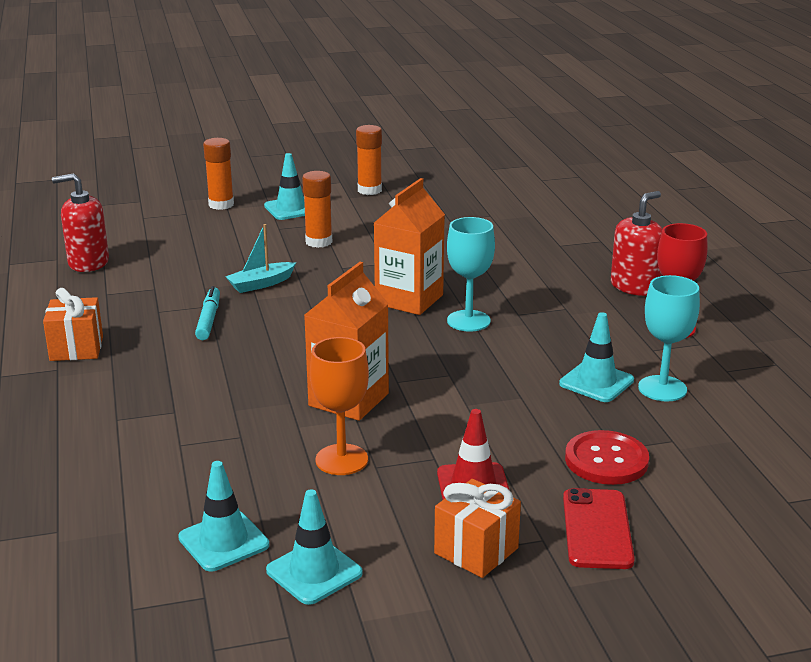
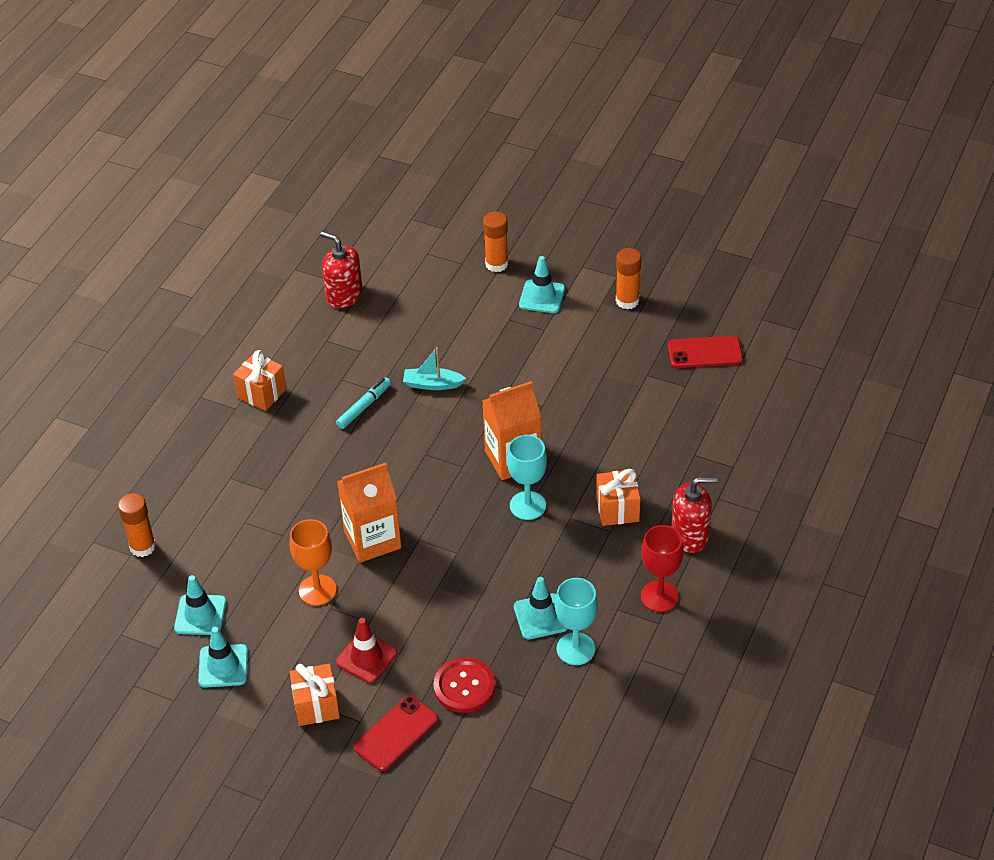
camera: 40 degrees right, 20 degrees up
(319, 242) = (520, 353): orange glue stick -> orange glue stick (142, 546)
(477, 195) = (705, 352): none -> red phone
(550, 294) = (617, 509): none -> orange gift

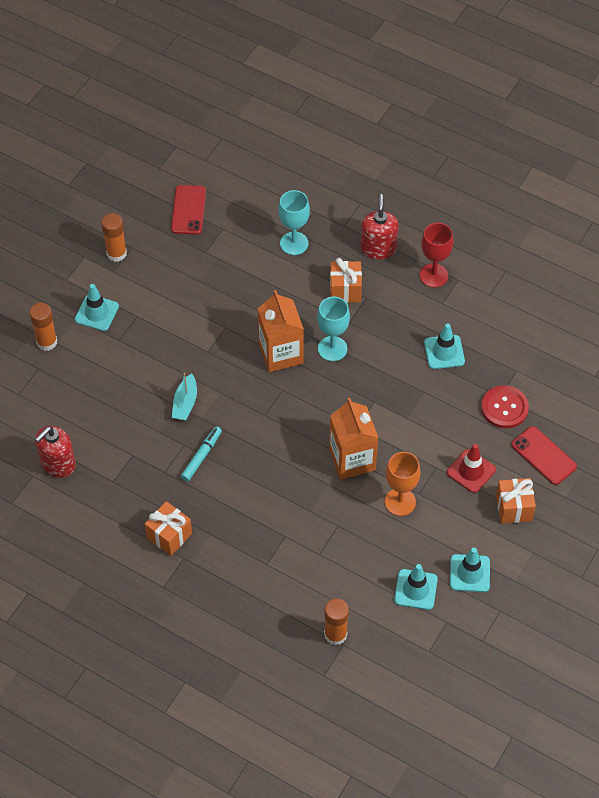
camera: 85 degrees left, 10 degrees up
(364, 407) = (202, 456): turquoise marker -> turquoise marker turned 75 degrees clockwise
(575, 649) = (476, 333): turquoise goblet -> turquoise goblet (294, 243)

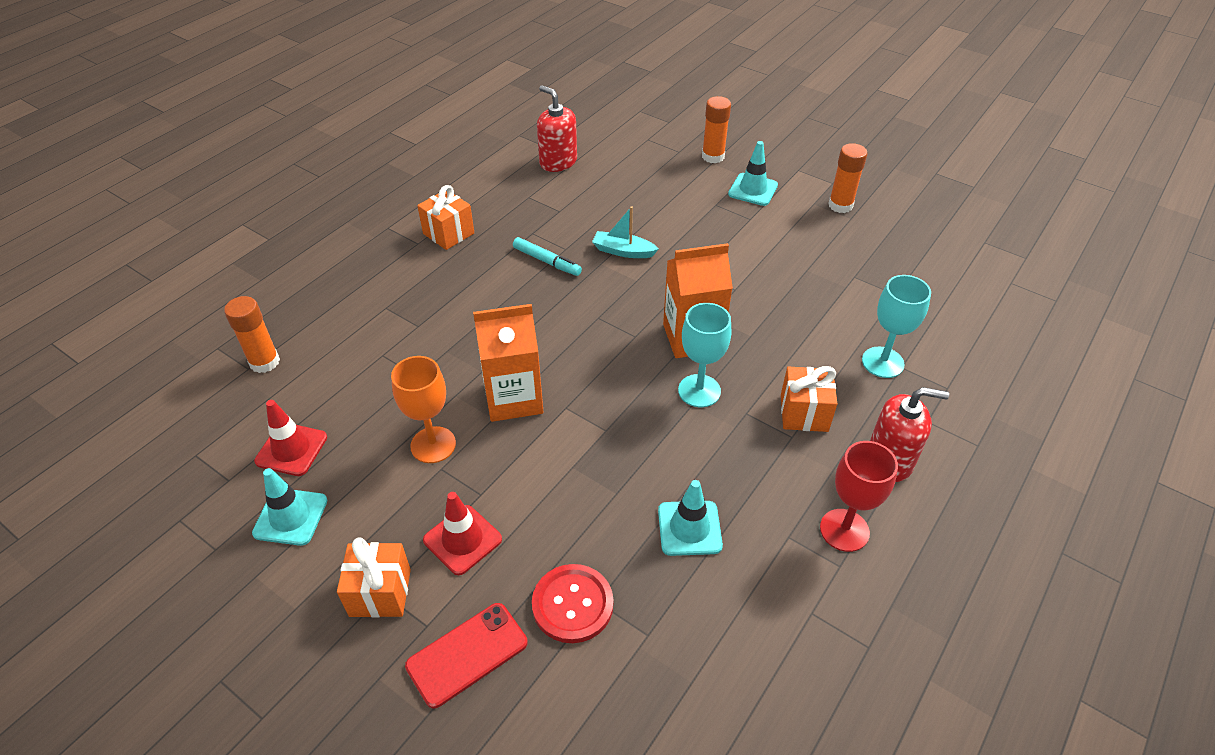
camera: 95 degrees right, 10 degrees down
(188, 210) = (920, 264): red phone -> none
(415, 589) = (291, 449): turquoise traffic cone -> red traffic cone

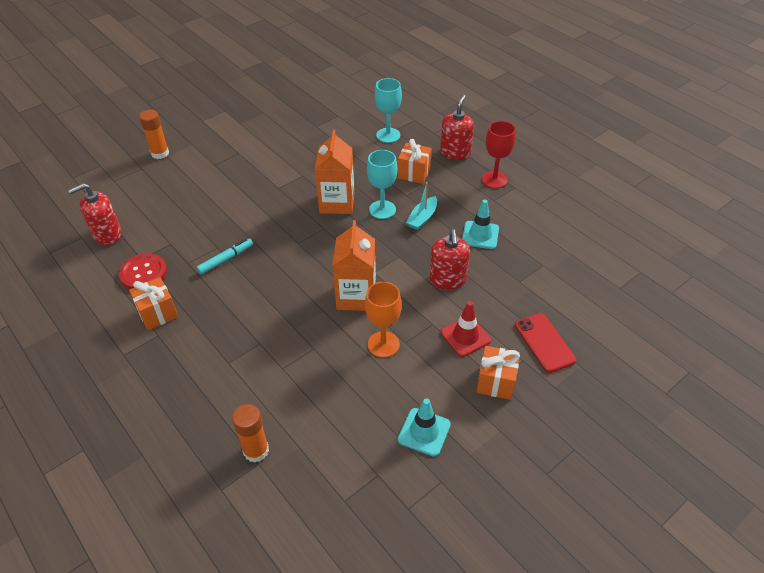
camera: 75 degrees left, 0 degrees up
(291, 449) = (360, 431): red traffic cone -> none
(572, 604) = (520, 292): red button -> red button (143, 273)
(574, 499) = (448, 279): none -> red soap dispenser
(623, 251) = (237, 218): turquoise boat -> turquoise boat (422, 218)
(753, 190) = (210, 144): turquoise traffic cone -> none
(840, 205) = (249, 113): orange glue stick -> none

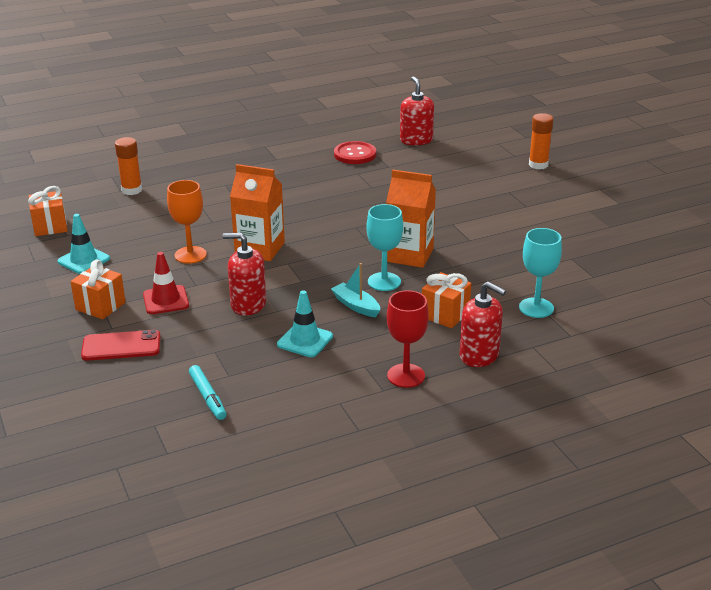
camera: 105 degrees right, 15 degrees down
(157, 313) = (301, 159): orange gift -> orange gift (50, 226)
(226, 259) = (351, 190): turquoise marker -> turquoise marker (207, 397)

